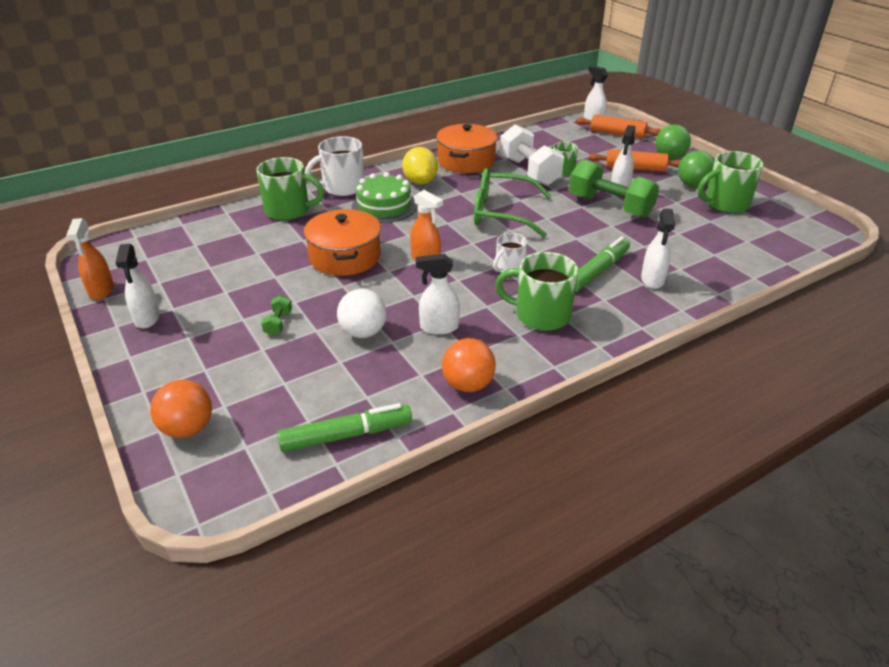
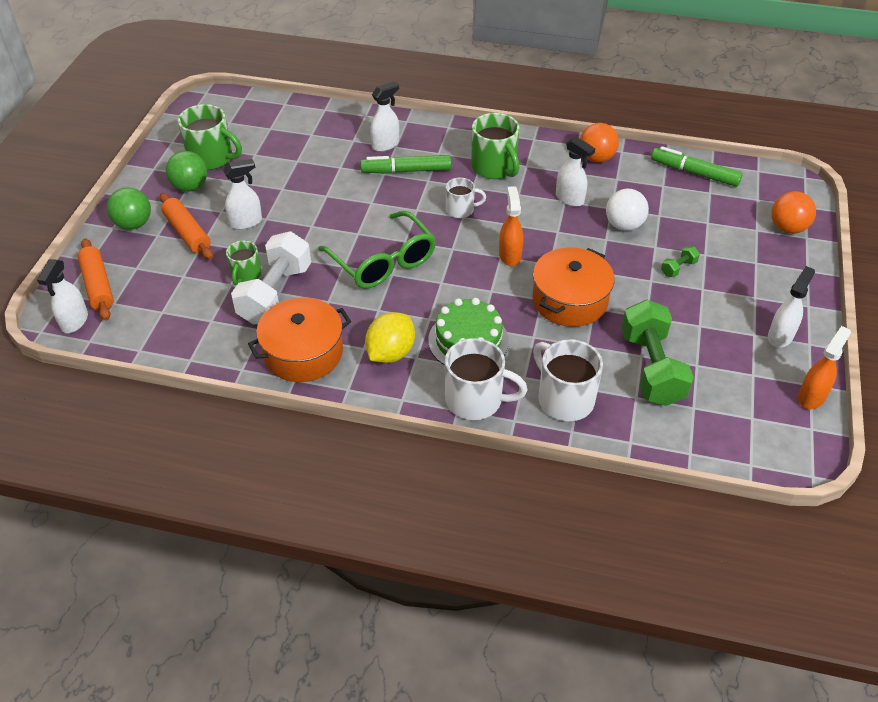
camera: 135 degrees left, 10 degrees up
(289, 210) = (564, 399): green mug -> white mug
(610, 206) = (292, 211): green dumbbell -> green dumbbell (651, 368)

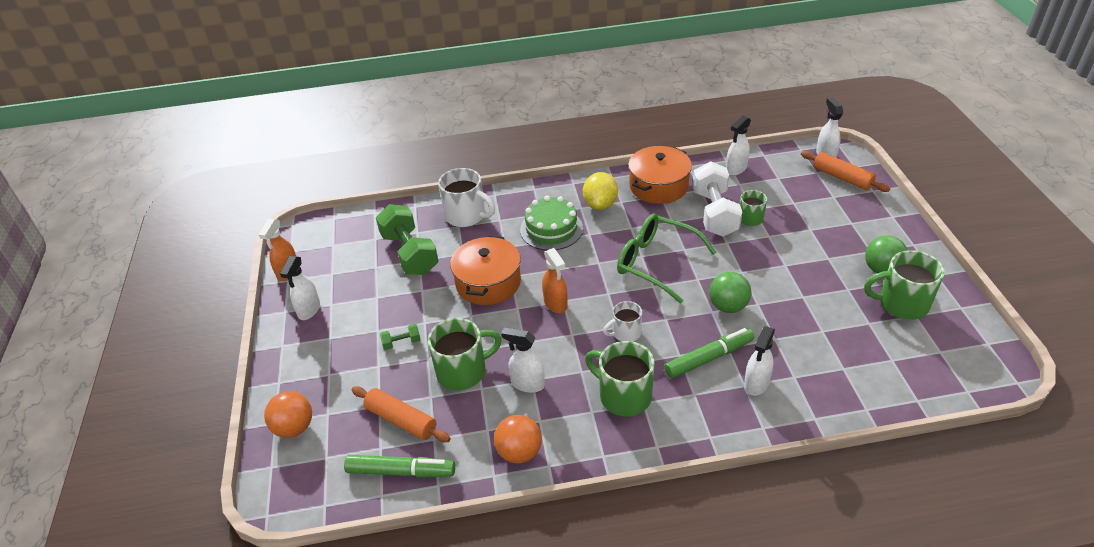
camera: 160 degrees right, 5 degrees down
(134, 224) = (880, 224): green ball -> green ball (728, 306)
(187, 233) = (831, 232): orange rolling pin -> orange rolling pin (401, 420)
(246, 222) = (797, 256): white spray bottle -> white spray bottle (736, 169)
(476, 400) = (525, 197): white mug -> none
(624, 225) = (463, 371): white ball -> green mug
(678, 268) = (402, 342): green dumbbell -> green dumbbell turned 45 degrees clockwise

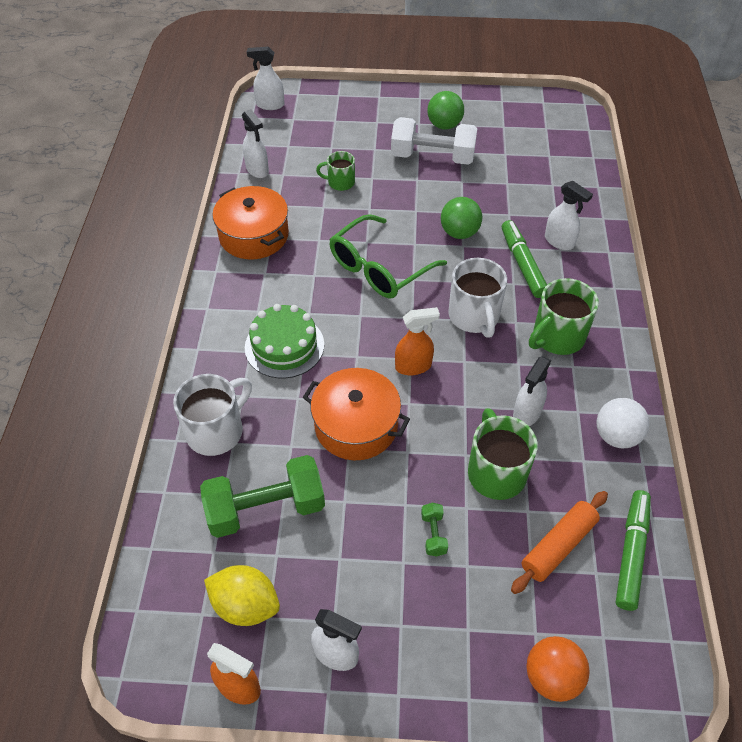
camera: 80 degrees left, 10 degrees up
(519, 452) = (616, 436): orange ball -> white ball
(600, 204) = (261, 292): yellow lemon -> yellow lemon (245, 605)
(625, 333) = (474, 316): white mug -> white mug, size x1.68
(714, 213) = (321, 205): white dumbbell -> white dumbbell (432, 157)
(842, 177) = (310, 106): orange rolling pin -> none
(901, 304) = (488, 129): green mug -> none

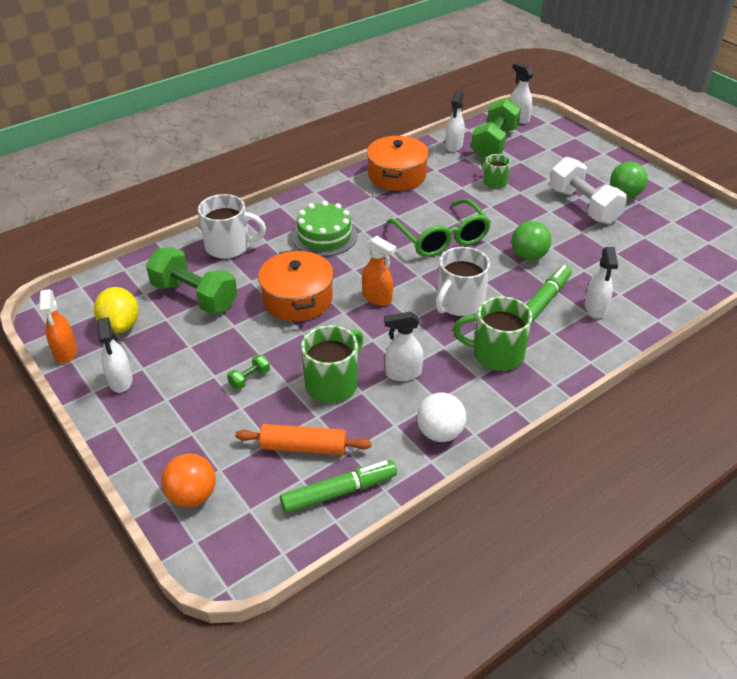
camera: 50 degrees right, 10 degrees down
(286, 144) = (494, 143): none -> green dumbbell
(379, 268) = (442, 238): green glasses -> green glasses turned 120 degrees counterclockwise

